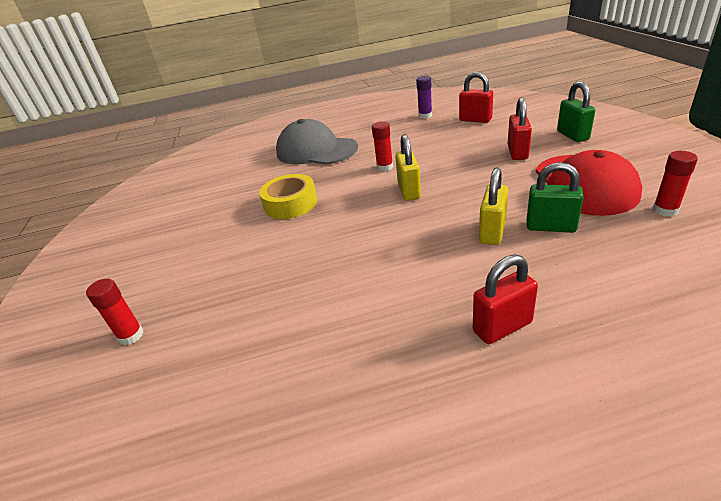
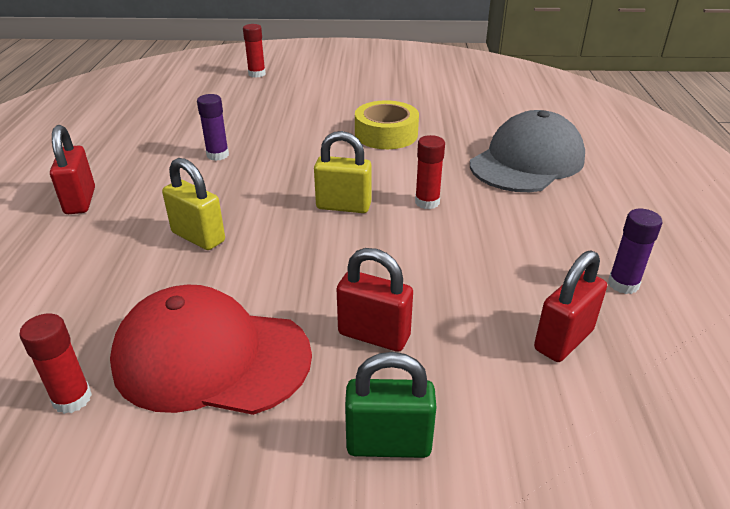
camera: 100 degrees right, 0 degrees up
(363, 276) = (217, 155): none -> purple glue stick
(550, 227) = (160, 280): green padlock -> none

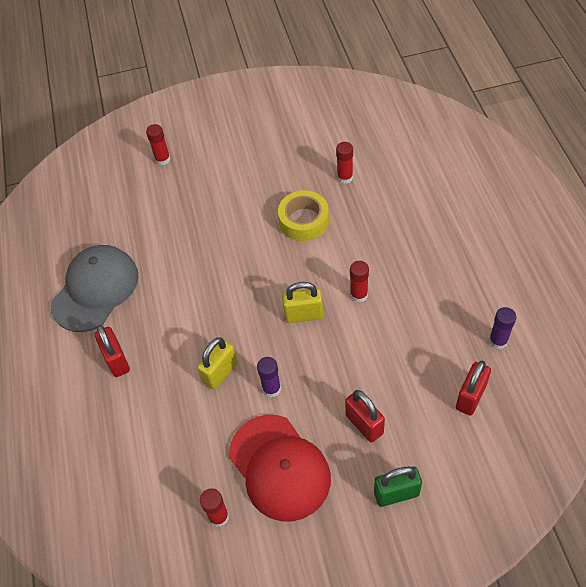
camera: 10 degrees left, 20 degrees up
(198, 237) = (220, 373): yellow padlock -> yellow padlock turned 75 degrees counterclockwise
(211, 357) = (279, 467): red cap -> red cap turned 120 degrees counterclockwise
(217, 155) = (187, 281): purple glue stick -> purple glue stick (271, 388)
(374, 335) = (364, 424): red padlock -> red padlock turned 45 degrees clockwise
(451, 113) = (345, 177): none -> red glue stick
(527, 161) = (416, 228): grey cap -> grey cap (95, 289)

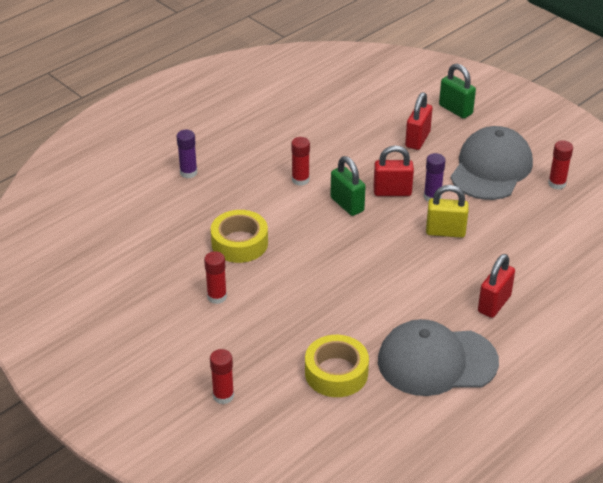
camera: 125 degrees left, 15 degrees down
(133, 226) = (336, 373): none -> yellow tape
(279, 467) = (491, 168): red cap -> grey cap
(303, 315) = (347, 204): yellow padlock -> green padlock
(345, 177) = (163, 235): red glue stick -> red glue stick (217, 297)
(470, 397) = (349, 98): red padlock -> red padlock (392, 192)
(498, 341) = (288, 98): purple glue stick -> purple glue stick (188, 172)

